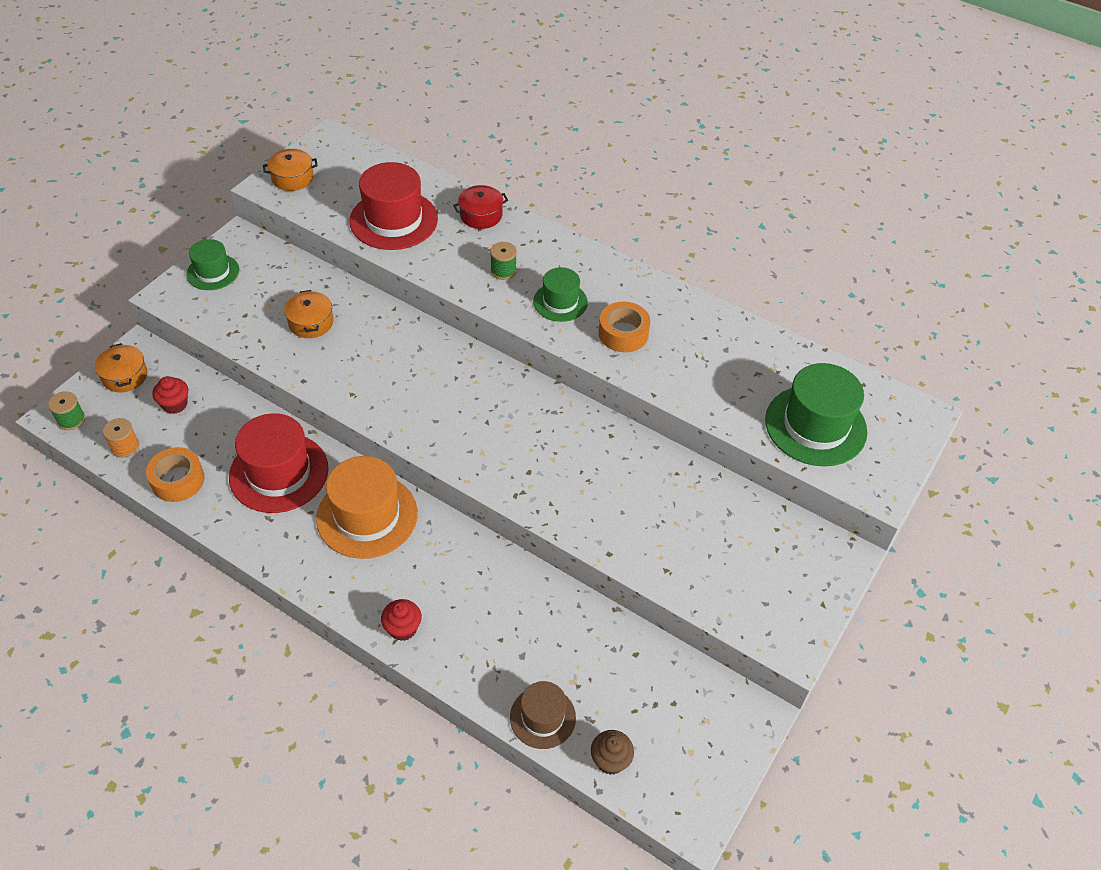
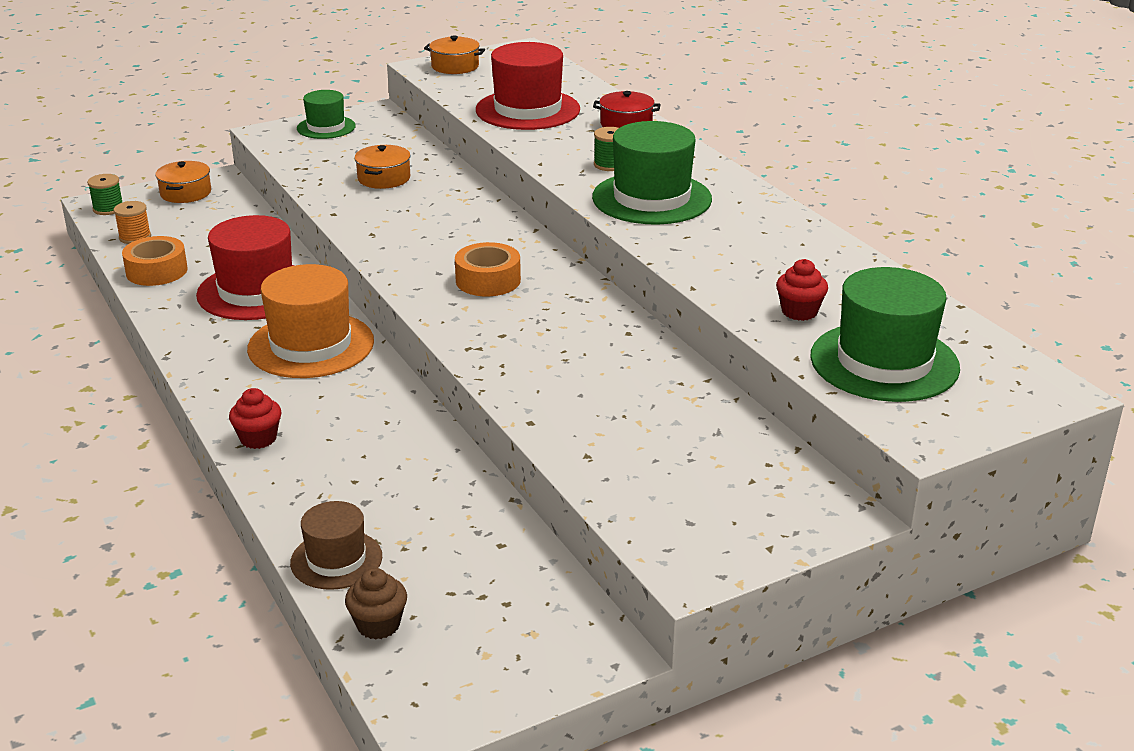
camera: 30 degrees right, 20 degrees down
(175, 404) = (210, 222): red cupcake -> red cupcake (799, 312)
(560, 302) = (651, 198): green hat -> green hat, size x1.72
(623, 333) = (703, 236): orange tape -> orange tape (488, 280)

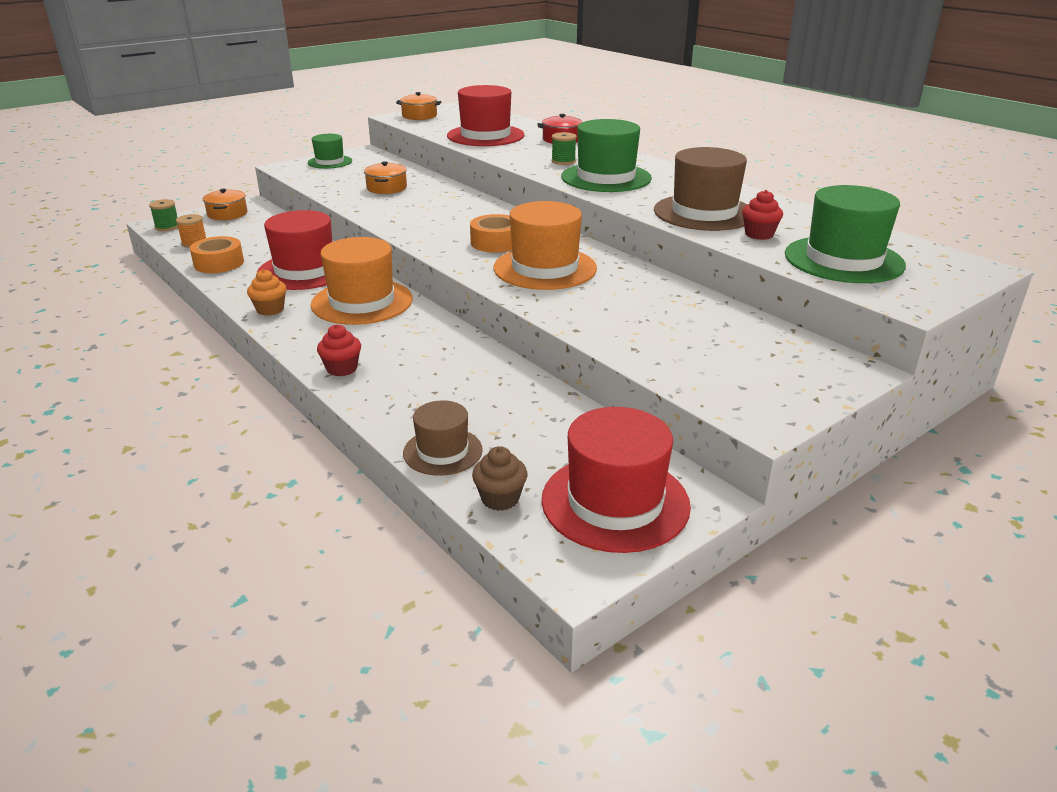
camera: 10 degrees left, 0 degrees up
(199, 346) = (270, 309): none -> orange cupcake
(503, 645) = (615, 502): none -> red hat
(532, 326) = (545, 268): none -> orange hat
(749, 269) = (704, 213): none -> brown hat

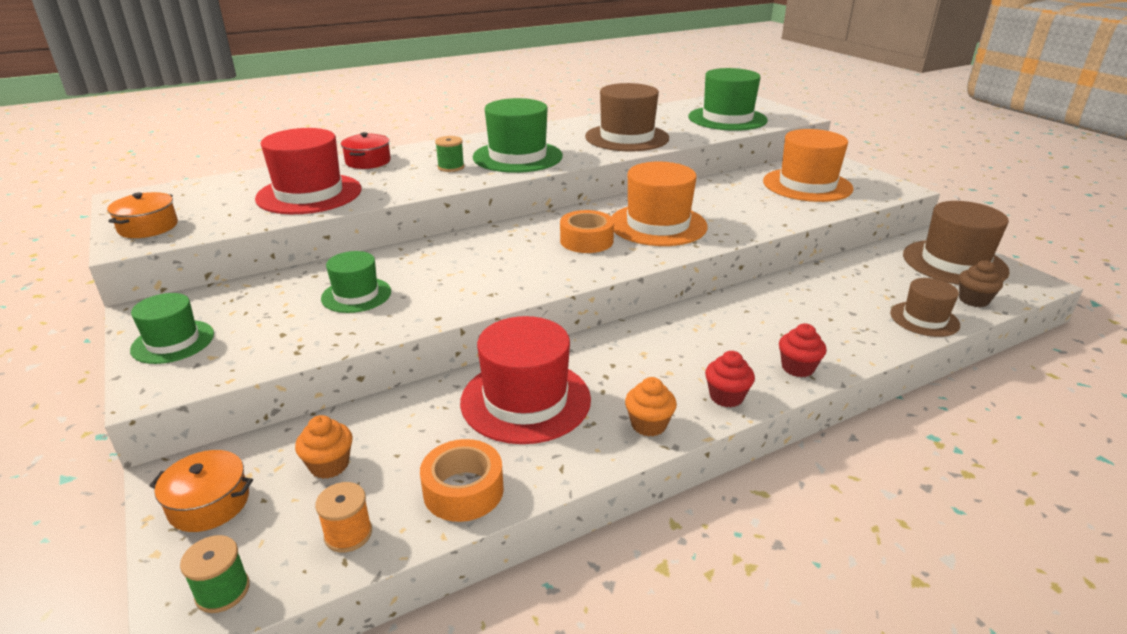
camera: 80 degrees left, 0 degrees up
(250, 231) = (329, 465): none -> orange cupcake
(362, 302) = (635, 355): orange hat -> orange hat (807, 185)
(387, 188) = (356, 295): orange pot -> green hat
(615, 502) = (954, 263): red hat -> brown hat
(759, 234) = (678, 130): red cupcake -> red cupcake (726, 397)

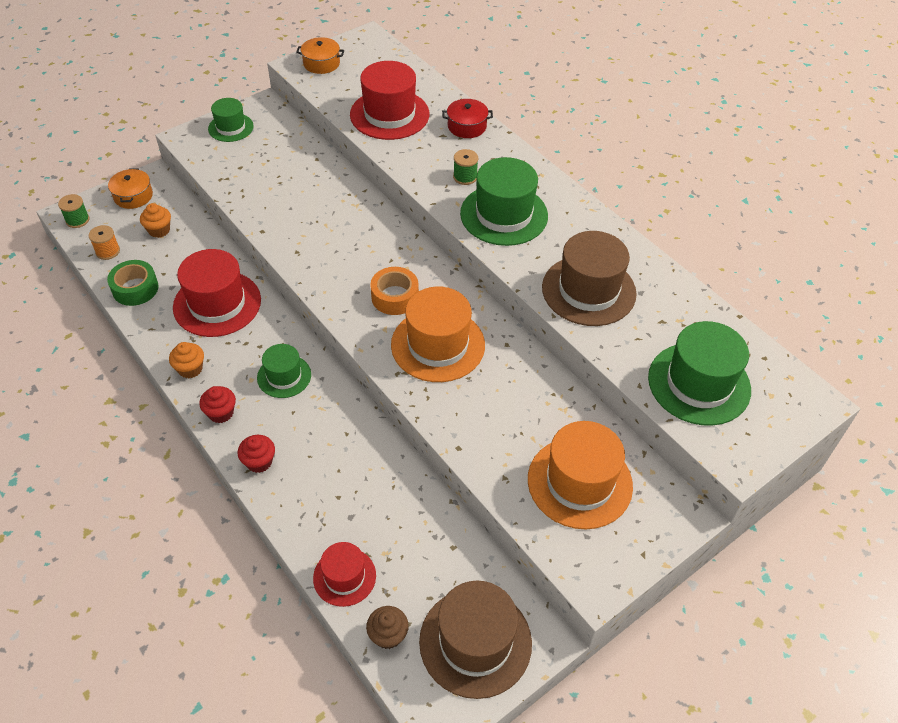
camera: 80 degrees right, 20 degrees up
(356, 295) = (290, 185): green hat -> green hat (284, 376)
(463, 490) = (135, 288): orange tape -> green tape
(924, 319) = (344, 577): brown hat -> red hat

